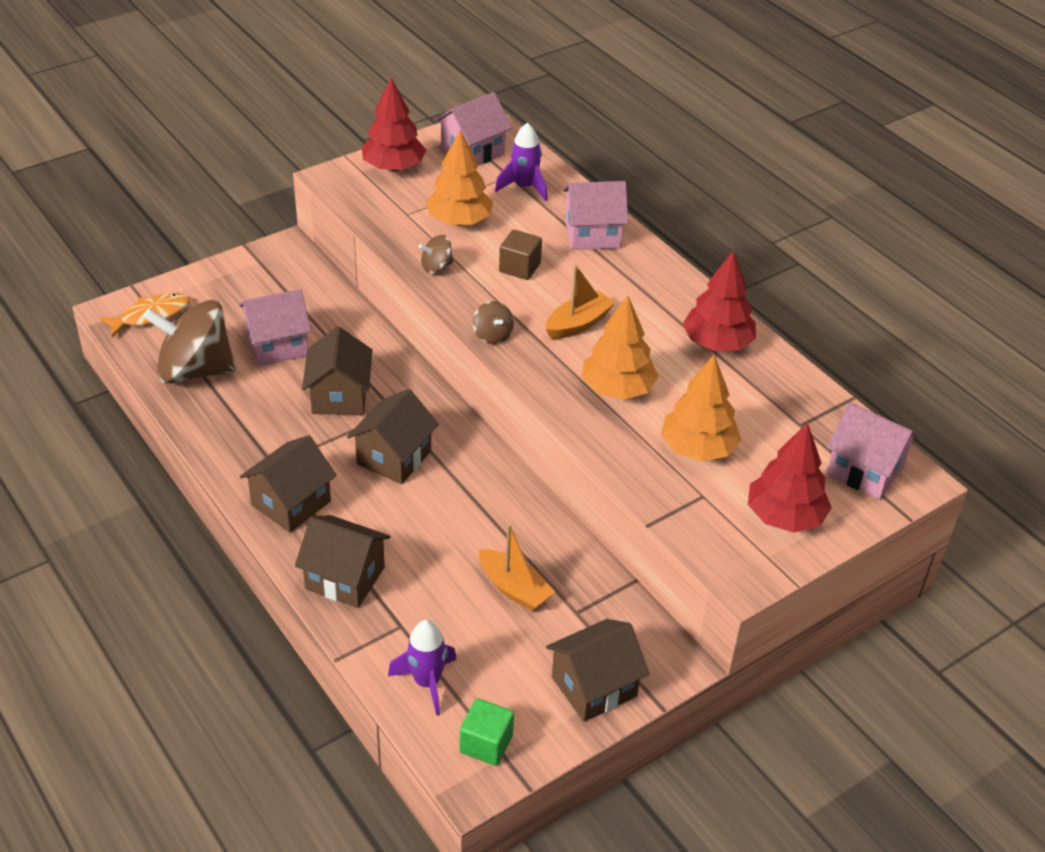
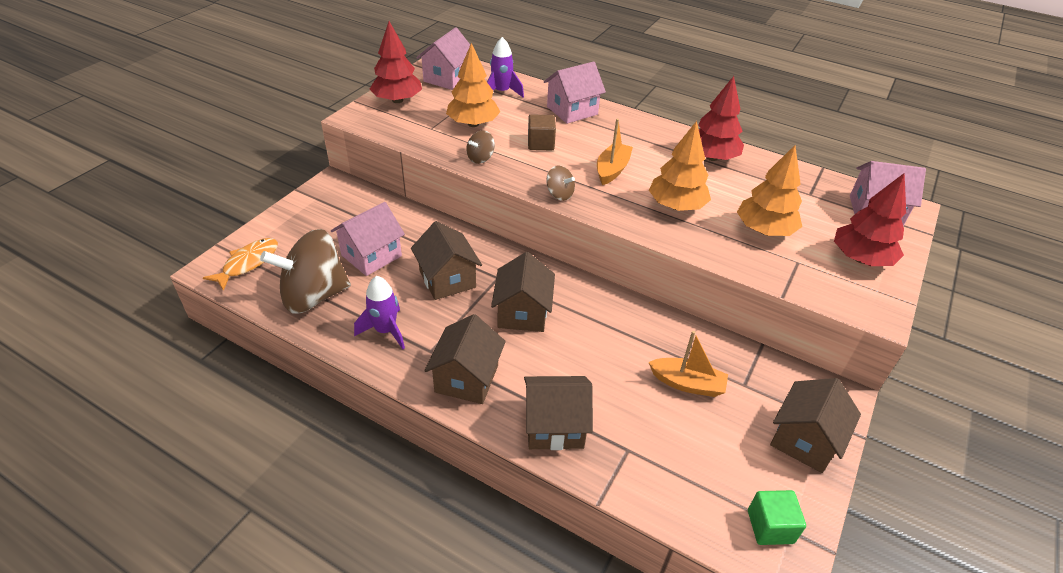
camera: 25 degrees left, 0 degrees up
(427, 682) = (685, 491): purple rocket -> purple rocket (385, 331)

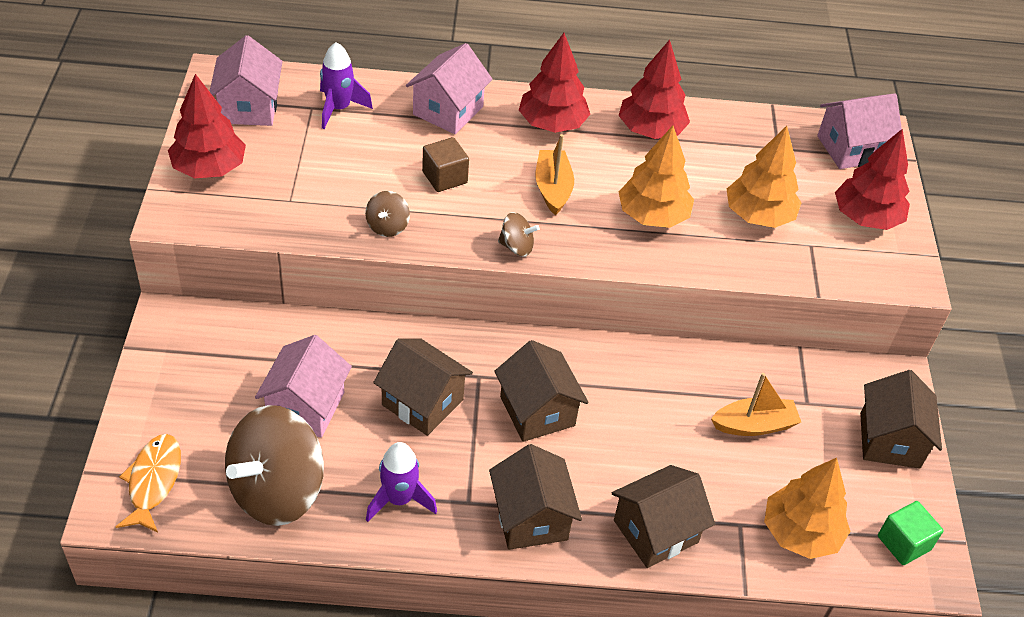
camera: 30 degrees left, 5 degrees up
(473, 124) = (339, 174): orange tree -> orange tree (800, 533)
(640, 135) = (552, 124): none -> red tree

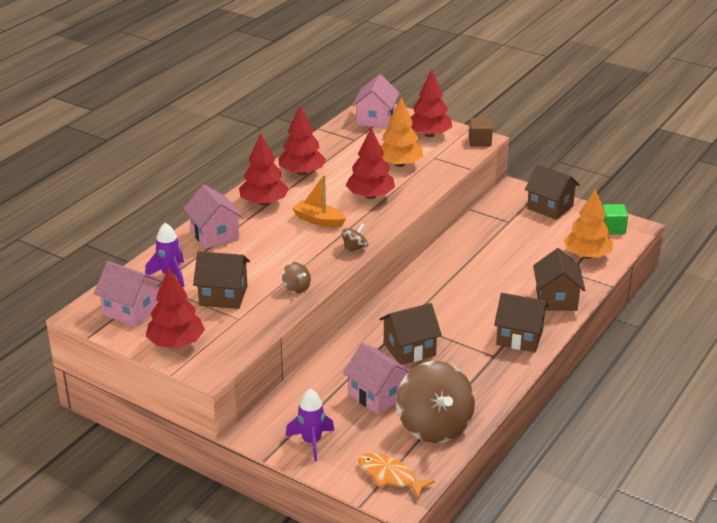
camera: 55 degrees left, 15 degrees down
(399, 499) = (474, 380): purple rocket -> purple rocket (311, 442)
(444, 177) = (273, 254): brown cube -> brown cube (480, 141)
(537, 411) = (447, 310): brown house -> brown house (223, 296)
(652, 216) = (370, 196): orange tree -> red tree
(754, 425) = (511, 243): orange boat -> none

